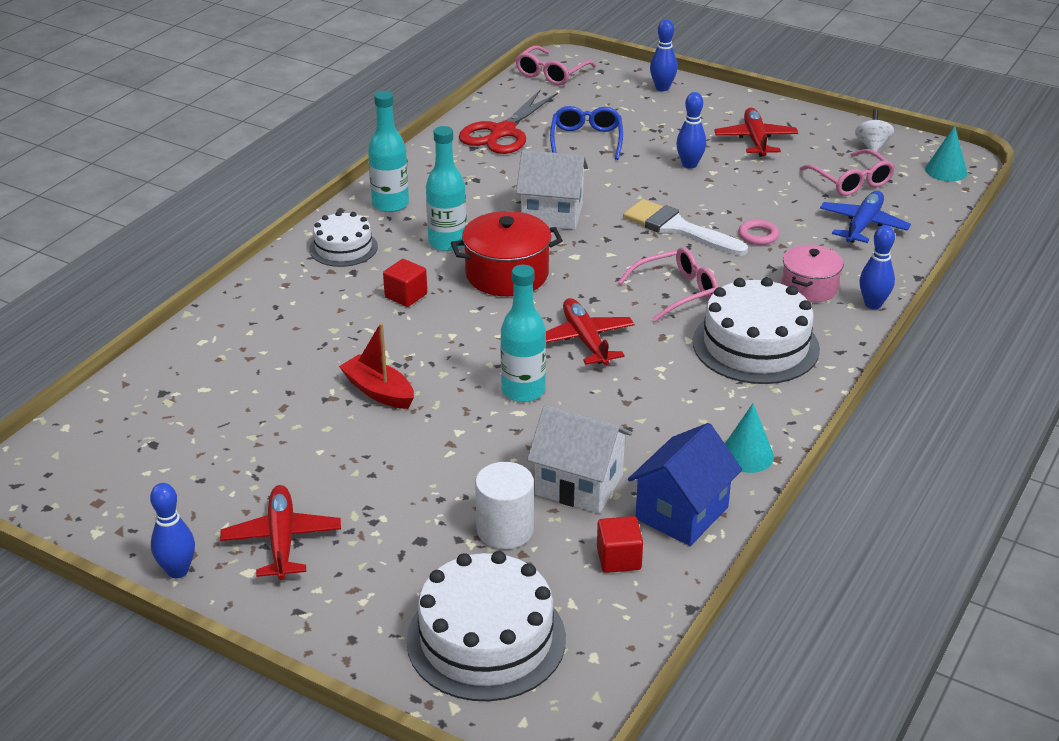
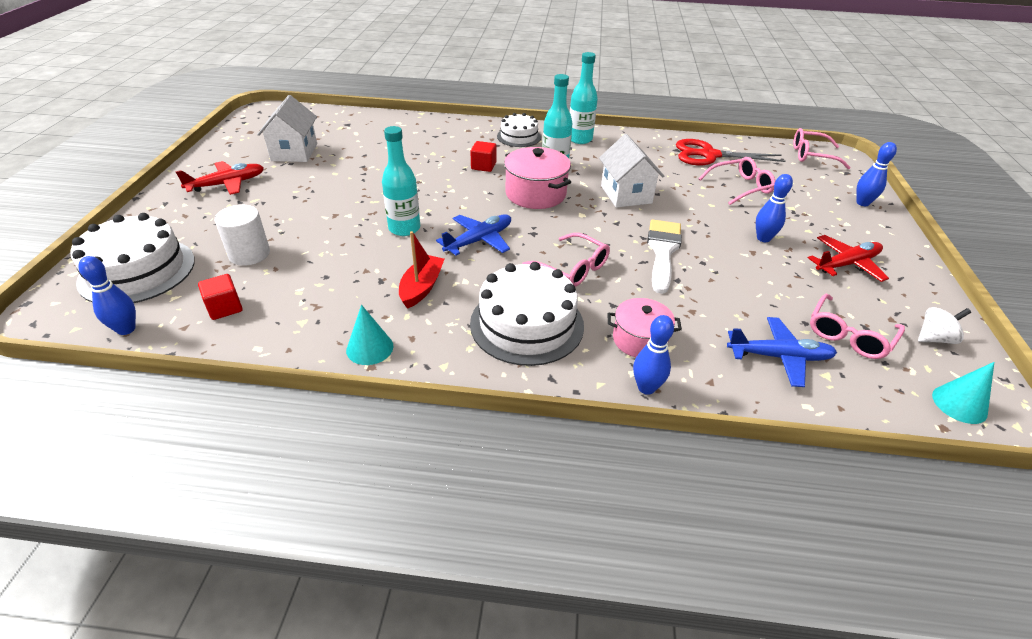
camera: 65 degrees right, 5 degrees up
(178, 571) = (197, 163): blue bowling pin -> blue bowling pin (126, 329)
(379, 391) = (378, 180): red boat -> red boat (421, 287)
(507, 274) = (535, 194): red pot -> pink pot
(579, 485) = (306, 273): white house -> white house (294, 152)
(585, 340) = (479, 240): red plane -> blue plane
(586, 140) = (740, 187): blue glasses -> pink glasses
(681, 513) = (284, 327): blue house -> none
(758, 235) = (694, 294): pink ring -> none

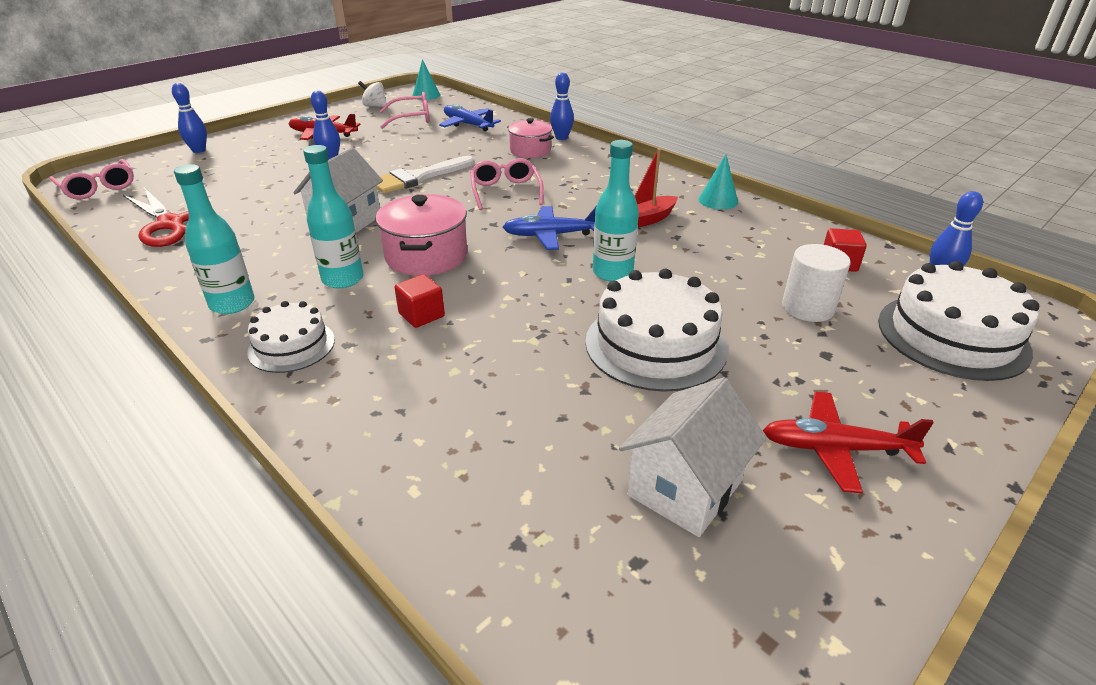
camera: 140 degrees left, 5 degrees down
(527, 324) = (590, 177): white cake -> white cake (655, 344)
(740, 187) = (240, 190): pink glasses -> none

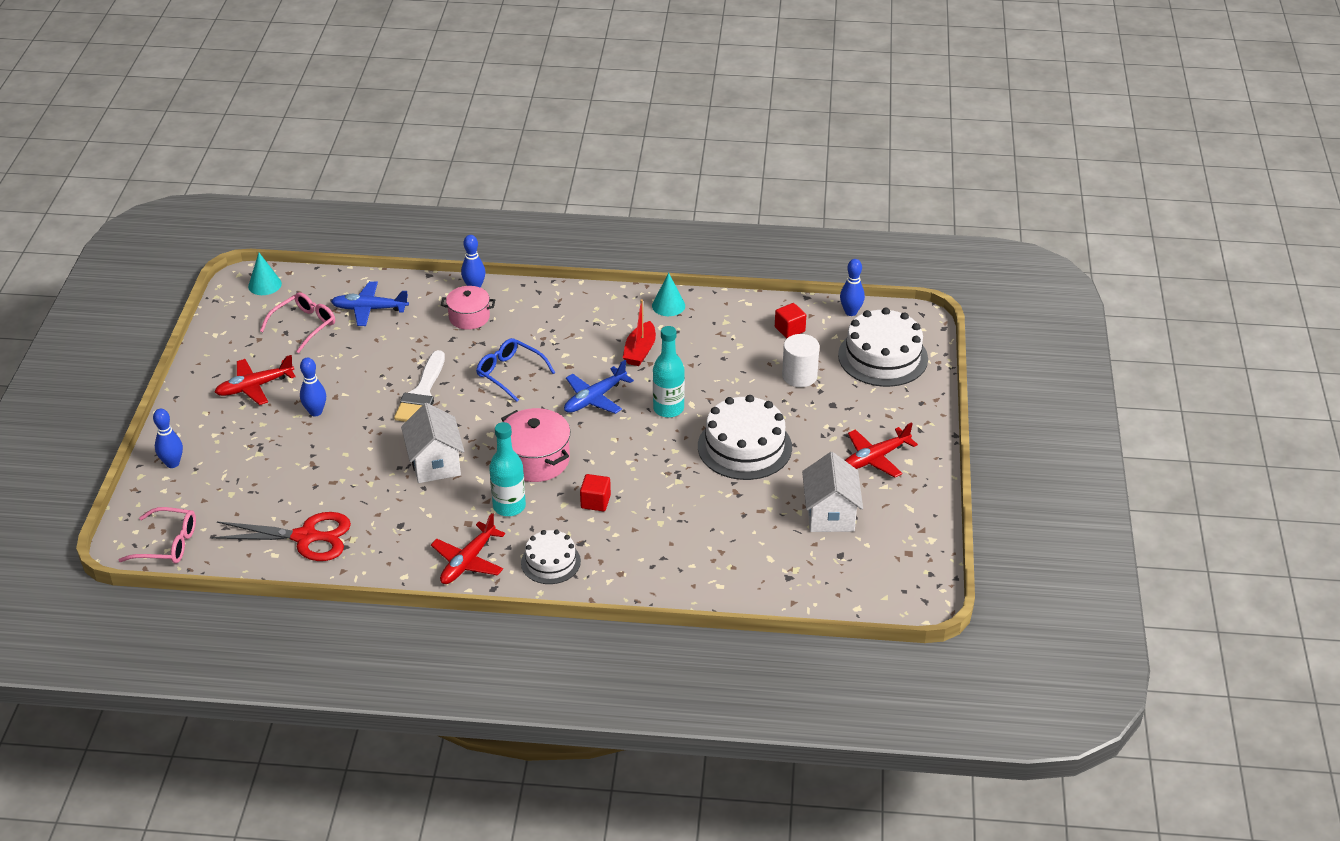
camera: 40 degrees left, 5 degrees up
(232, 304) = (468, 561): turquoise bottle -> red plane
(374, 106) = (238, 325): white spinning top -> none
(505, 192) = (510, 373): pink glasses -> blue glasses

